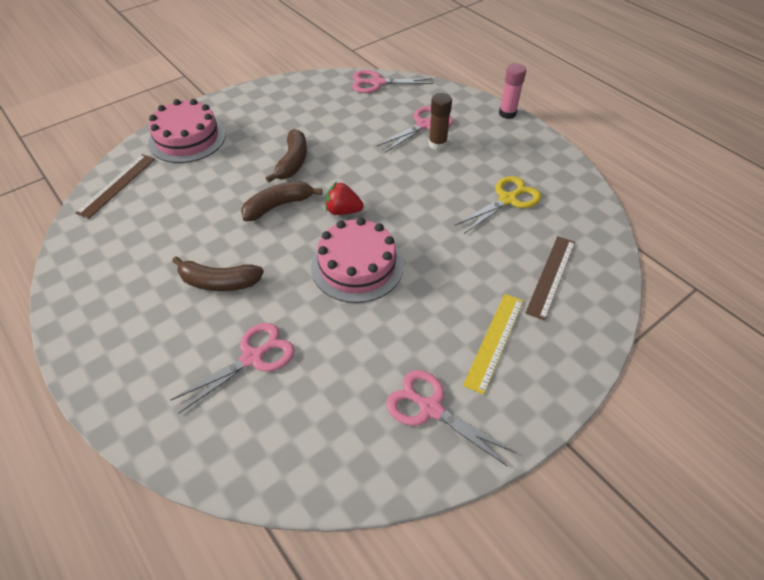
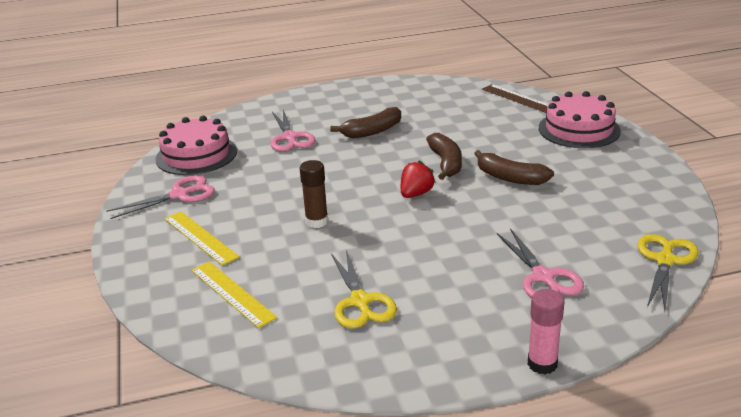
camera: 115 degrees right, 20 degrees down
(219, 282) = (372, 131): brown banana -> brown banana turned 150 degrees counterclockwise
(357, 266) = (340, 189): pink cake -> pink cake (196, 155)
(377, 83) = (665, 260): pink scissors -> yellow scissors
(437, 144) = (496, 277): brown glue stick -> brown glue stick (317, 221)
(551, 276) = (232, 293): brown ruler -> yellow ruler

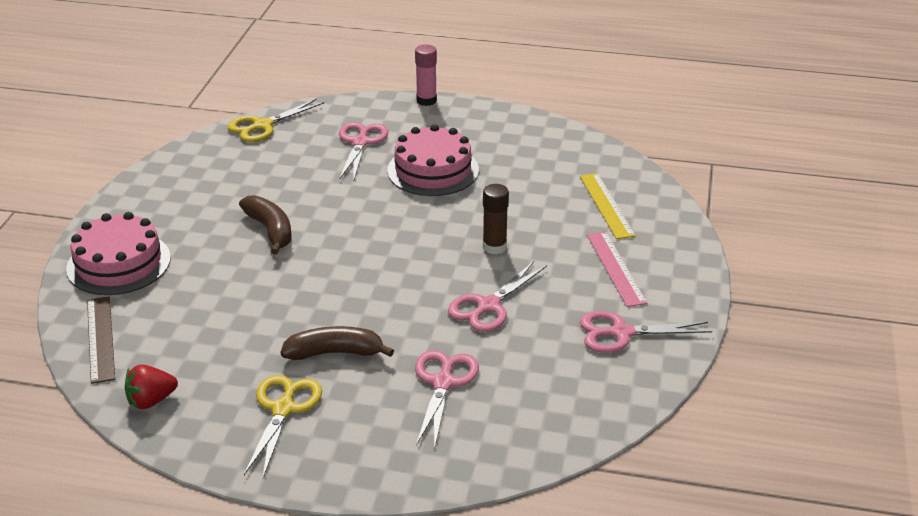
camera: 155 degrees left, 5 degrees up
(196, 155) = (580, 397): pink cake -> pink cake (433, 170)
(200, 237) = (616, 268): yellow ruler -> pink ruler
(291, 182) = (488, 306): none -> pink scissors
(360, 302) = (509, 168): yellow scissors -> yellow scissors (283, 409)
(416, 194) = (376, 244): red strawberry -> red strawberry (151, 401)
(446, 163) = (307, 270): brown banana -> none

